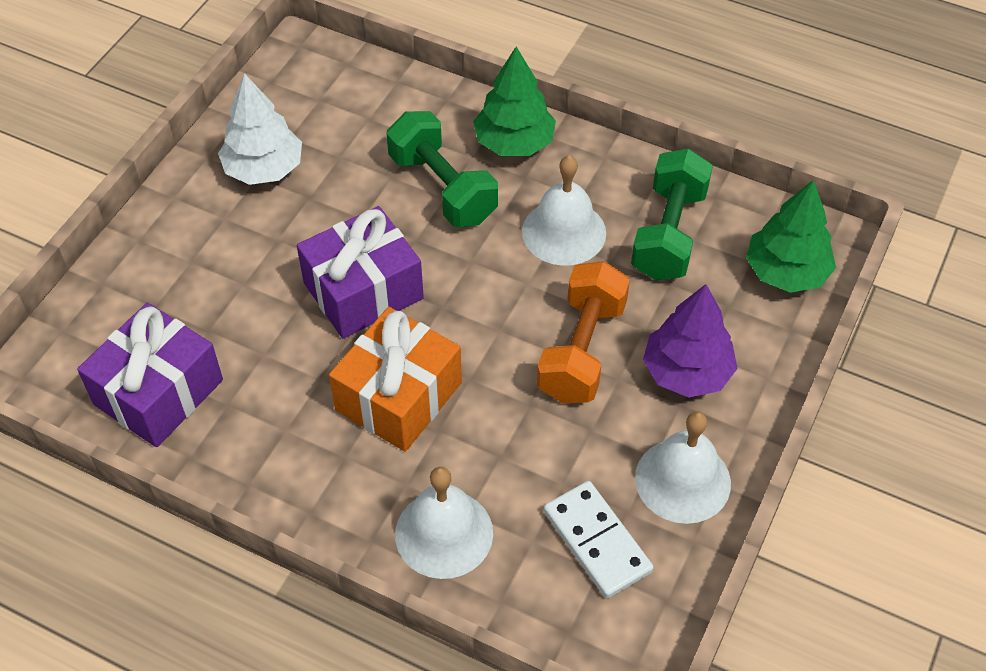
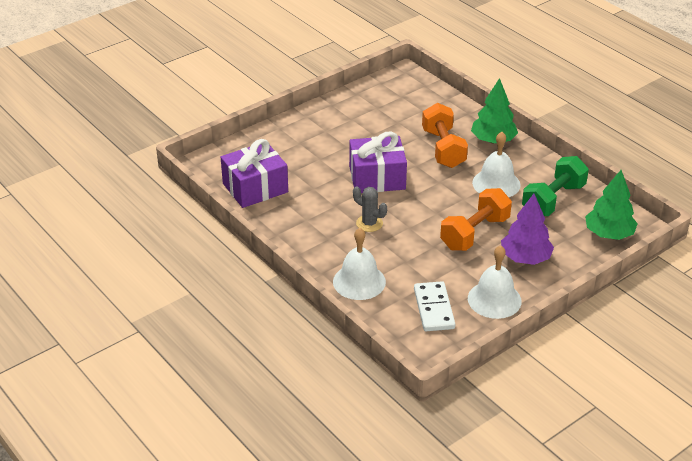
camera: 25 degrees right, 15 degrees down
(264, 169) = (357, 117): white tree -> none
(398, 396) = (369, 223): orange gift -> grey cactus
(442, 188) = (443, 148): green dumbbell -> orange dumbbell

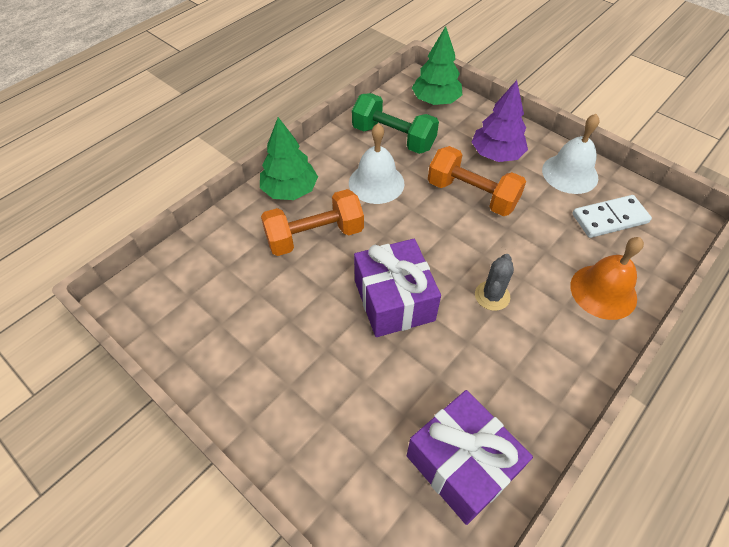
camera: 100 degrees left, 15 degrees up
(359, 281) = (603, 291): white bell -> orange bell

